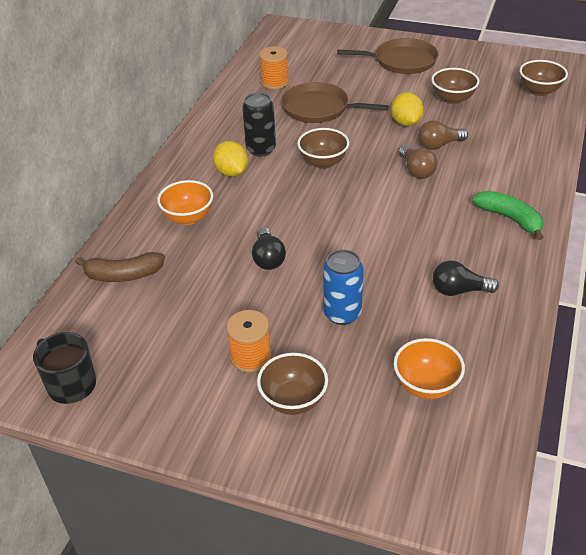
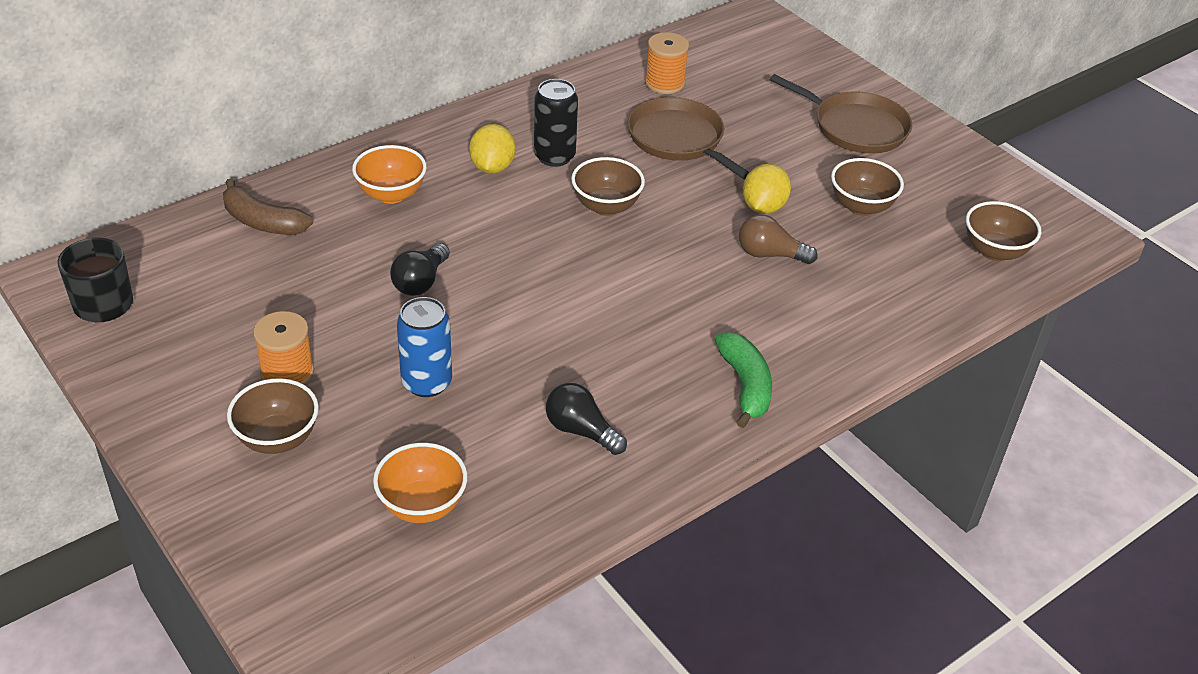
camera: 30 degrees right, 0 degrees up
(416, 170) = (703, 271): brown light bulb -> none

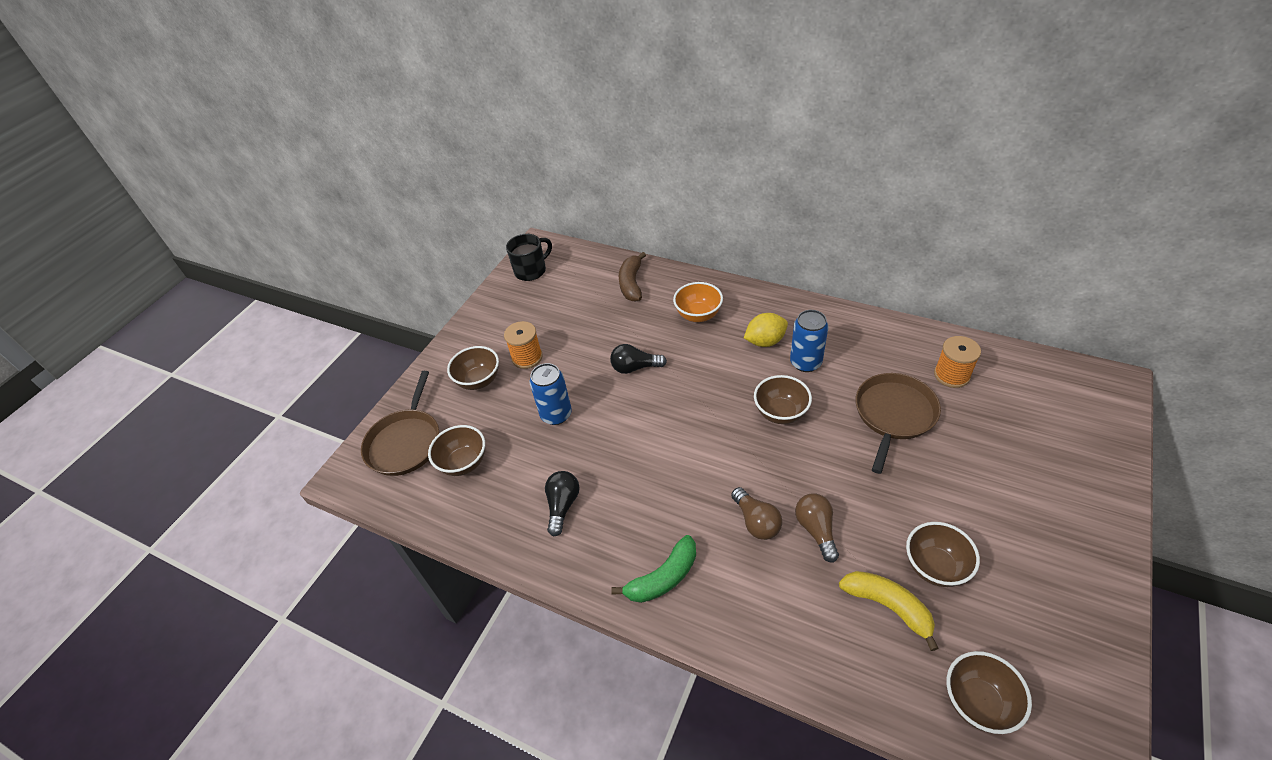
camera: 70 degrees right, 5 degrees up
(422, 505) = (464, 463): orange bowl -> brown bowl
(554, 156) = (805, 362): black can -> blue can
(729, 288) = (756, 521): none -> brown light bulb
(763, 207) = (867, 501): yellow lemon -> none
(856, 127) = (1039, 517): brown pan -> brown pan (405, 442)
(881, 253) = (888, 606): none -> yellow banana

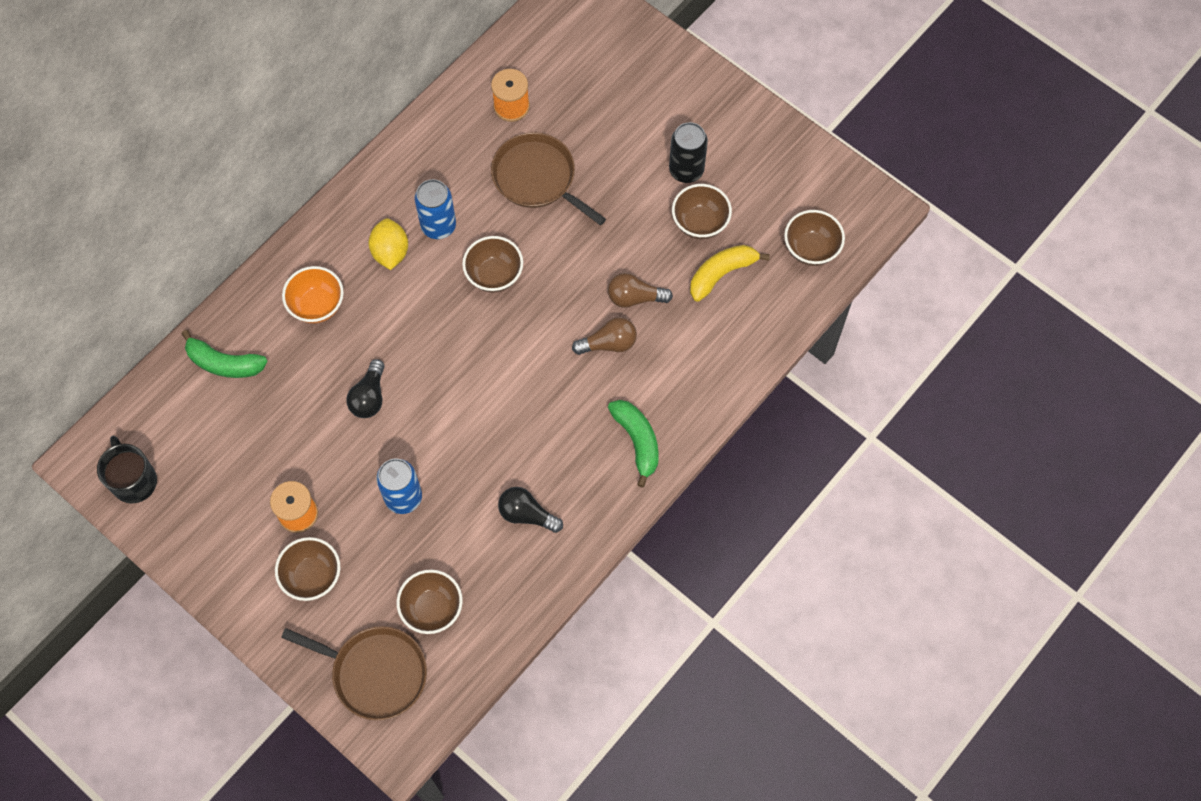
camera: 80 degrees left, 20 degrees up
(631, 284) = (224, 363): brown banana -> green banana
(987, 535) = (686, 170): none -> black can

